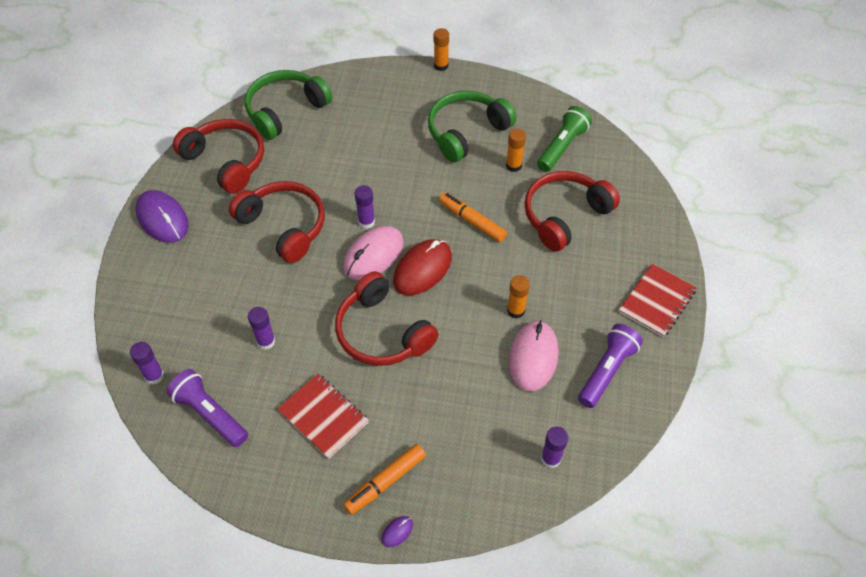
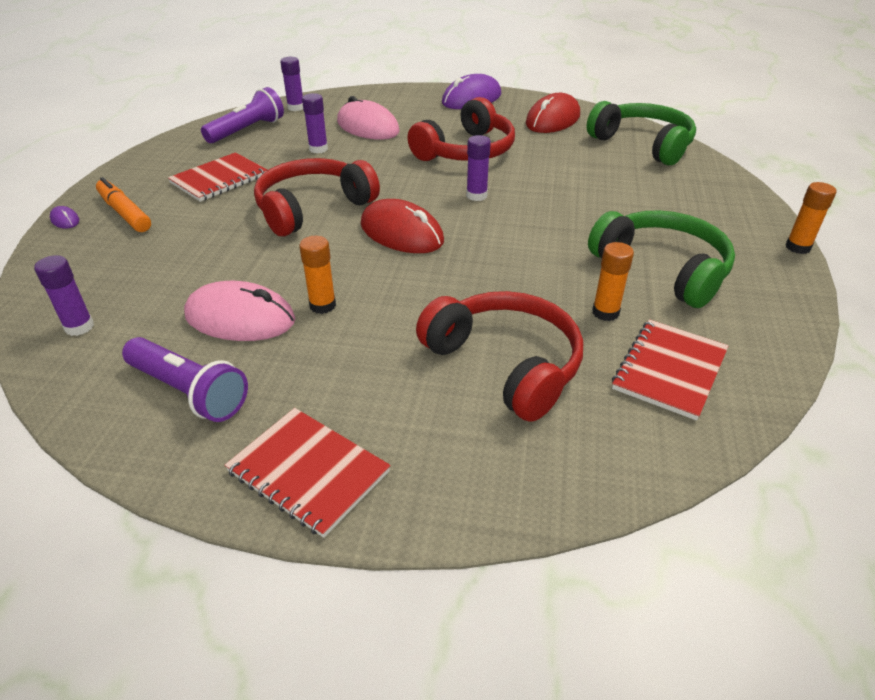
camera: 90 degrees right, 15 degrees down
(226, 161) = (553, 120): red headphones -> red mouse
(373, 255) = (425, 201): pink mouse -> pink mouse (368, 127)
(472, 221) = (485, 271): orange marker -> none
(562, 147) = (670, 370): green flashlight -> red notebook

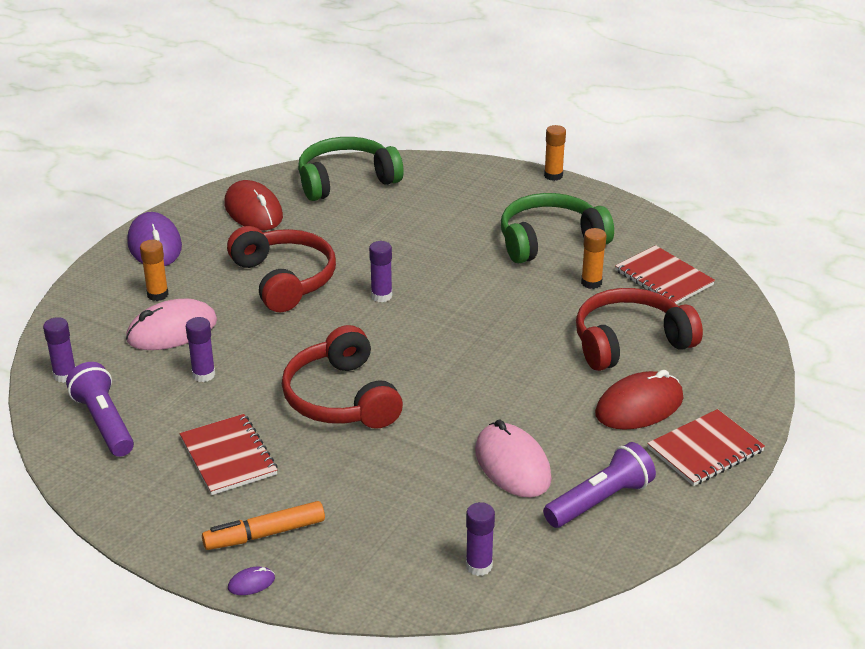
camera: 70 degrees left, 5 degrees down
(240, 318) = (512, 465): pink mouse -> pink mouse turned 60 degrees counterclockwise
(322, 305) = (516, 416): orange glue stick -> orange glue stick (157, 295)
(401, 233) = (423, 352): red mouse -> red mouse (639, 406)

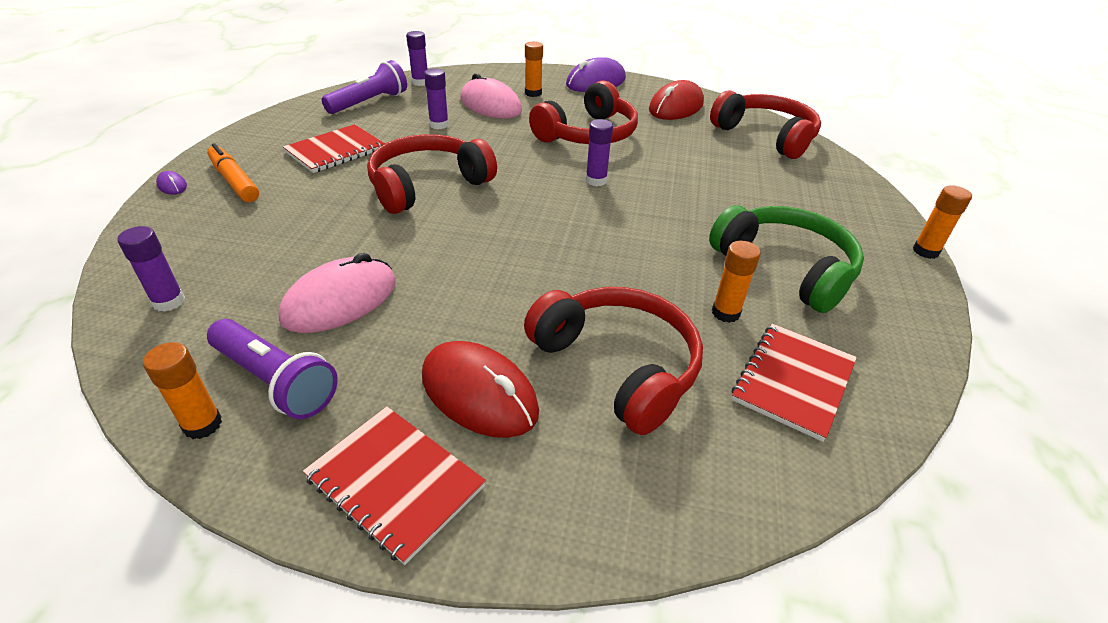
camera: 70 degrees right, 5 degrees up
(346, 180) = (766, 136): green headphones -> red headphones
(635, 535) = (202, 425): none -> orange glue stick

